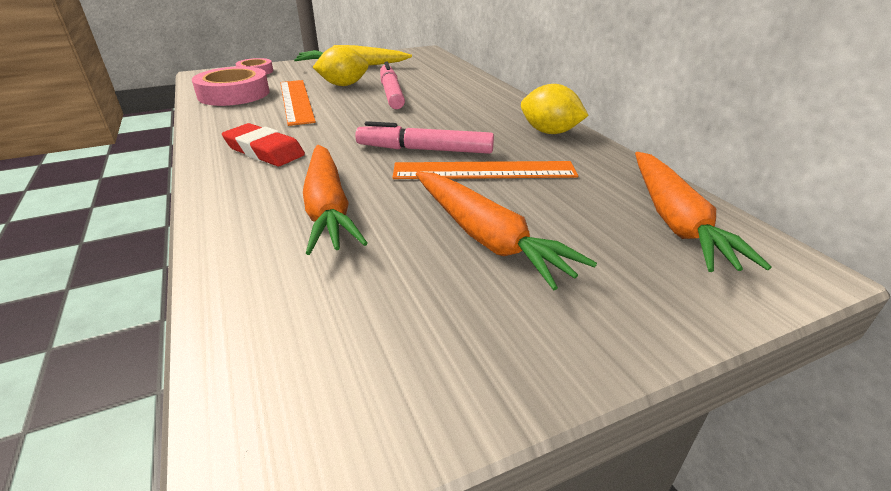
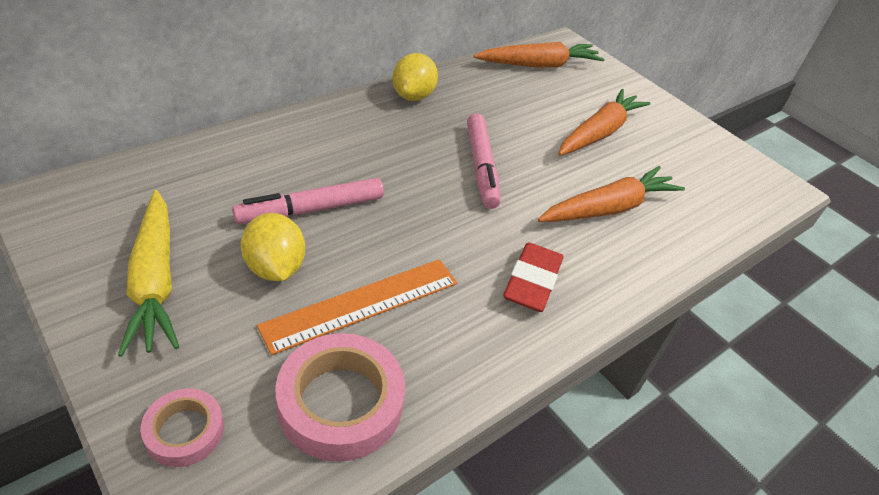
camera: 110 degrees left, 10 degrees up
(484, 170) = (507, 133): orange ruler -> none

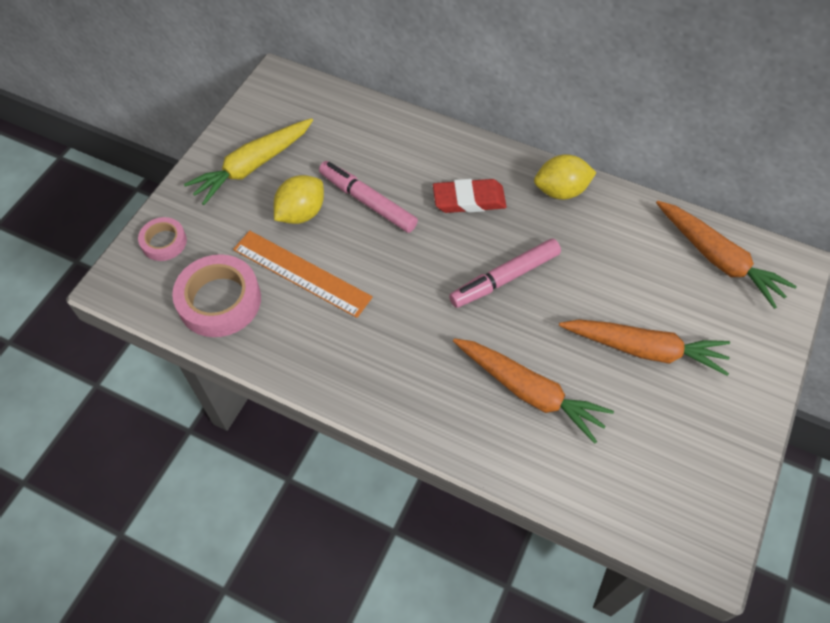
camera: 70 degrees right, 15 degrees up
(532, 281) = (393, 364): red eraser -> red eraser (469, 200)

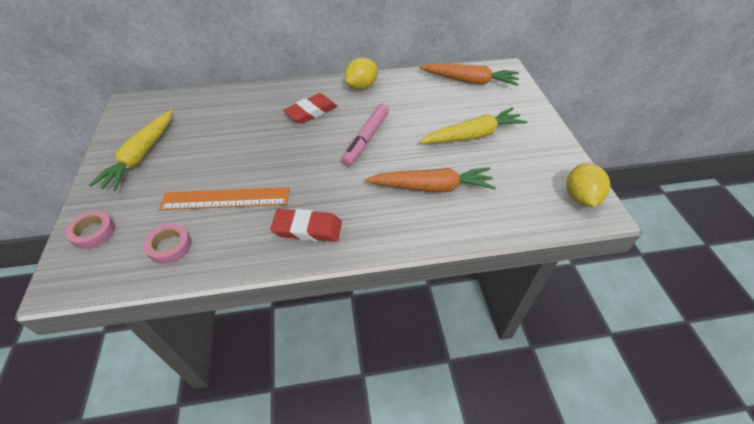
camera: 35 degrees left, 10 degrees down
(219, 301) = (170, 246): pink tape -> pink tape, size x0.57
(301, 213) = (200, 166): yellow lemon -> yellow lemon (580, 198)
(357, 361) = (307, 229): none -> red eraser
(367, 202) = (244, 140): pink marker -> none
(644, 349) = (473, 135): orange carrot -> yellow carrot

